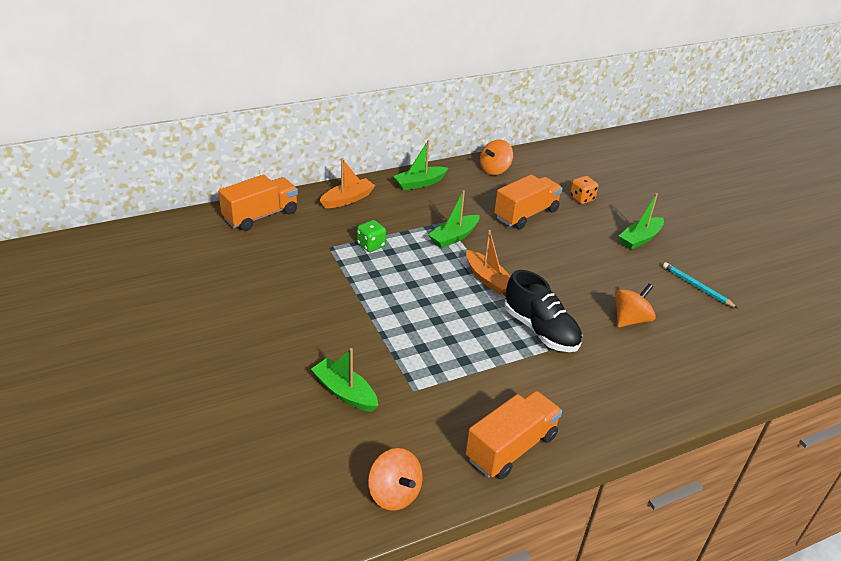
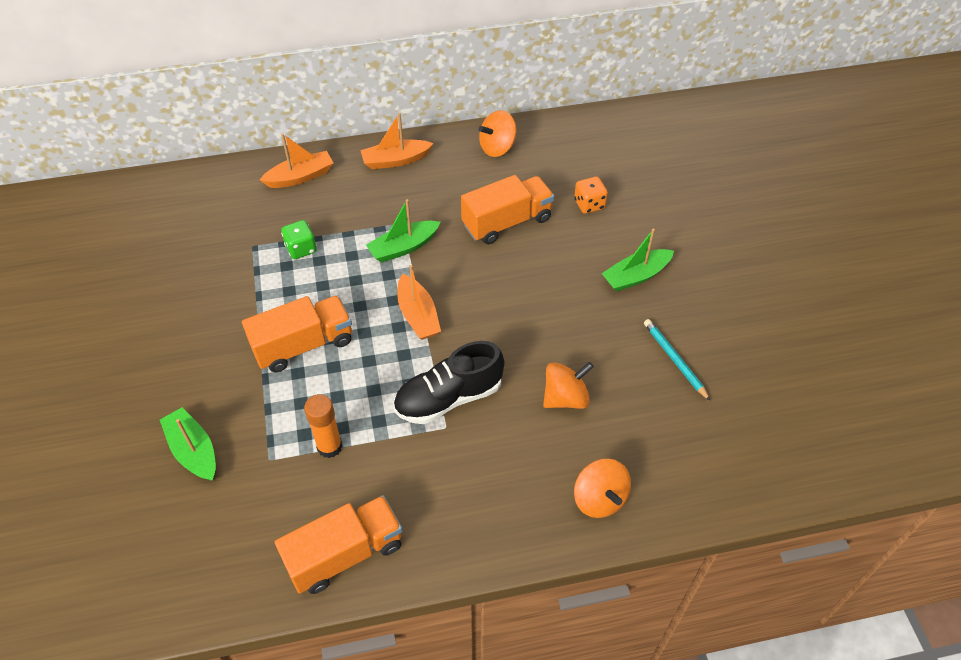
camera: 15 degrees right, 15 degrees up
(261, 216) = (192, 191): orange truck -> orange truck (303, 345)
(394, 493) = (195, 590): orange spinning top -> orange spinning top (599, 498)
(419, 183) = (395, 160): green boat -> orange boat
(460, 374) = (329, 446): none -> orange glue stick
(540, 330) = (448, 398): black shoe -> black shoe turned 90 degrees clockwise

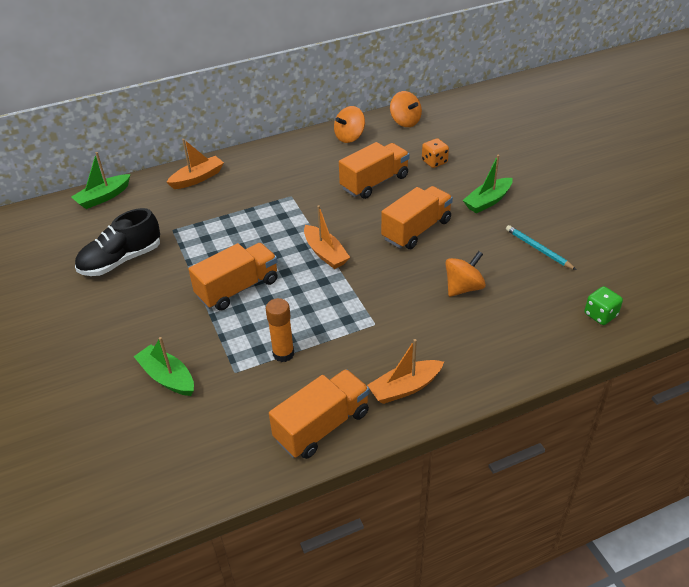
camera: 10 degrees left, 10 degrees down
(301, 249) = (214, 225): green dice -> green dice (600, 315)
(395, 160) = (271, 157): orange boat -> orange boat (405, 388)
(403, 247) = (298, 211): green boat -> green boat (103, 197)
(448, 398) = (370, 303): black shoe -> black shoe (121, 260)
(536, 302) = (416, 230): none -> orange truck
(599, 498) = (516, 349): orange spinning top -> orange spinning top (405, 122)

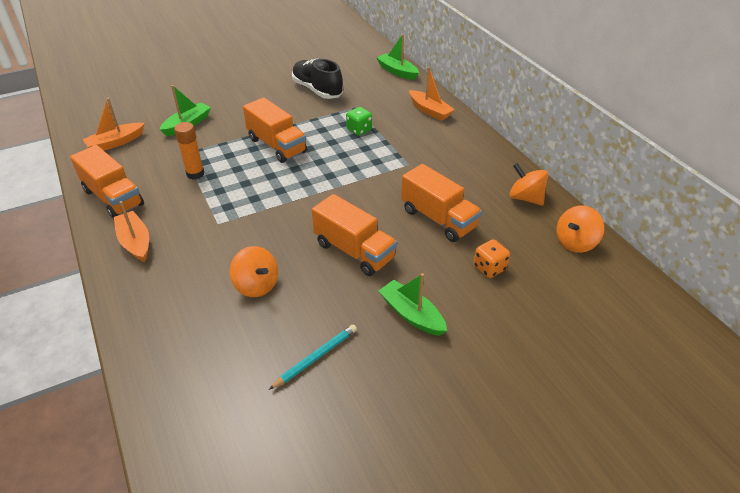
camera: 85 degrees right, 0 degrees up
(325, 253) = (319, 190): orange boat -> orange boat (115, 143)
(600, 315) = (189, 407): green dice -> green dice (359, 130)

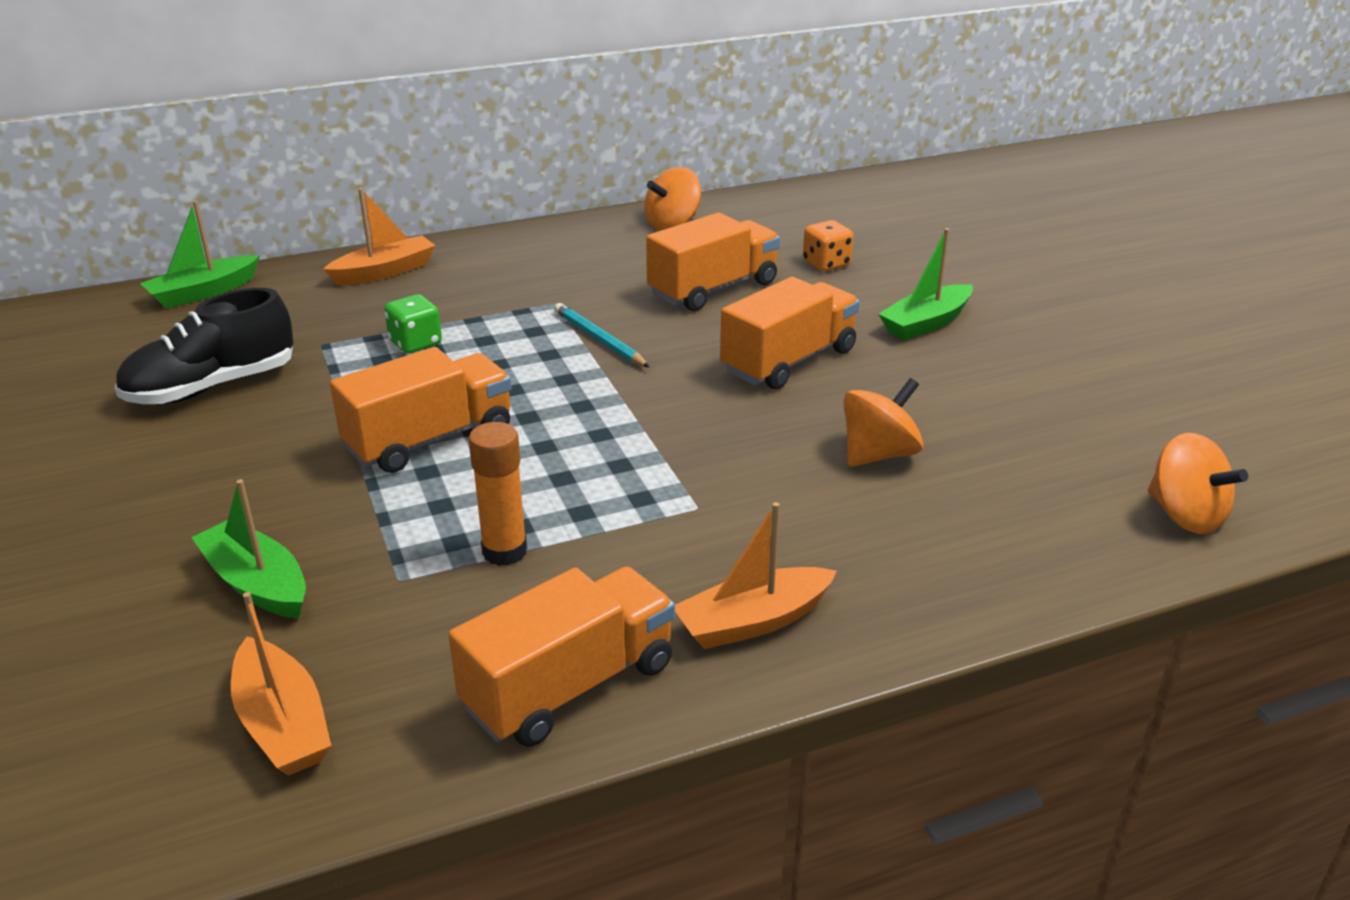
camera: 85 degrees left, 10 degrees down
(316, 357) = (1026, 399): turquoise pencil -> turquoise pencil (599, 339)
(575, 242) = (775, 207): orange spinning top -> orange spinning top (1185, 515)

